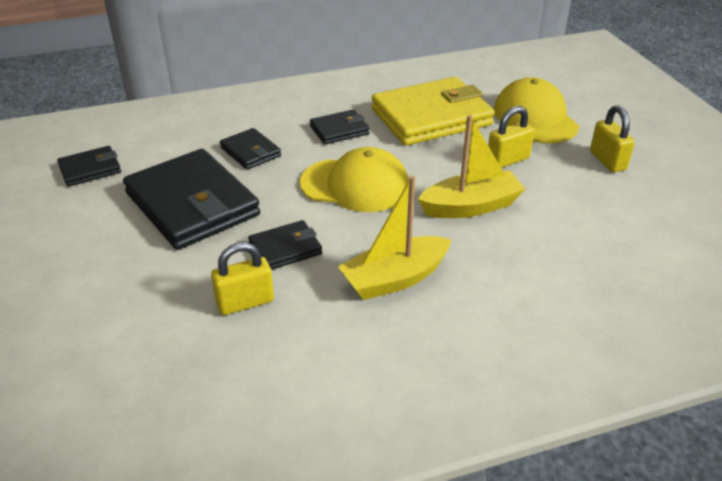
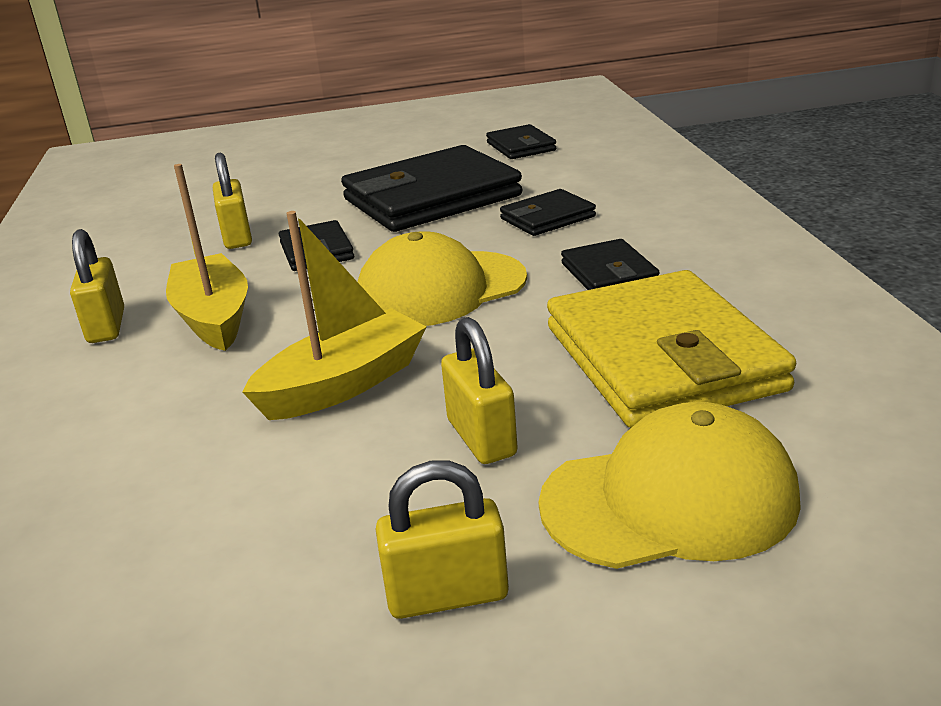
camera: 100 degrees right, 10 degrees down
(355, 185) = (441, 289): yellow cap -> yellow cap turned 45 degrees clockwise
(410, 336) = (106, 326): none -> yellow padlock
(471, 206) = (343, 384): yellow boat -> yellow boat turned 120 degrees counterclockwise

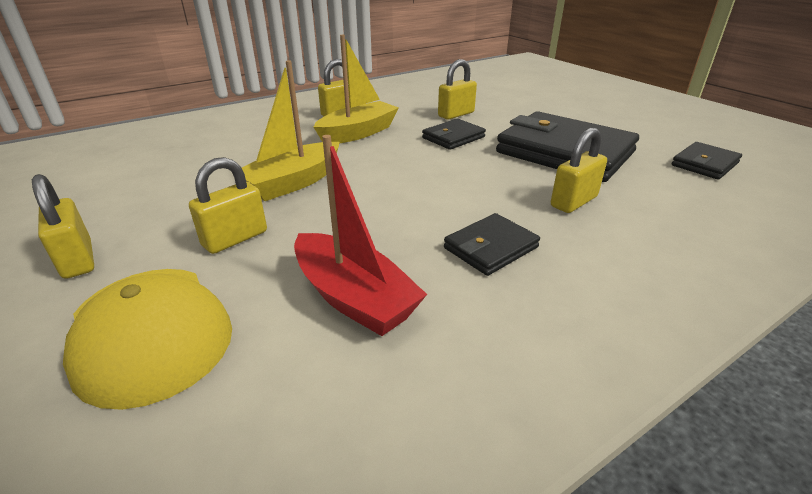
camera: 65 degrees right, 5 degrees up
(343, 384) = (293, 182): yellow boat -> yellow boat turned 105 degrees clockwise
(441, 289) = (424, 185): yellow cap -> none
(547, 218) = (573, 202): black wallet -> yellow padlock
(662, 358) = (354, 298): yellow wallet -> red boat

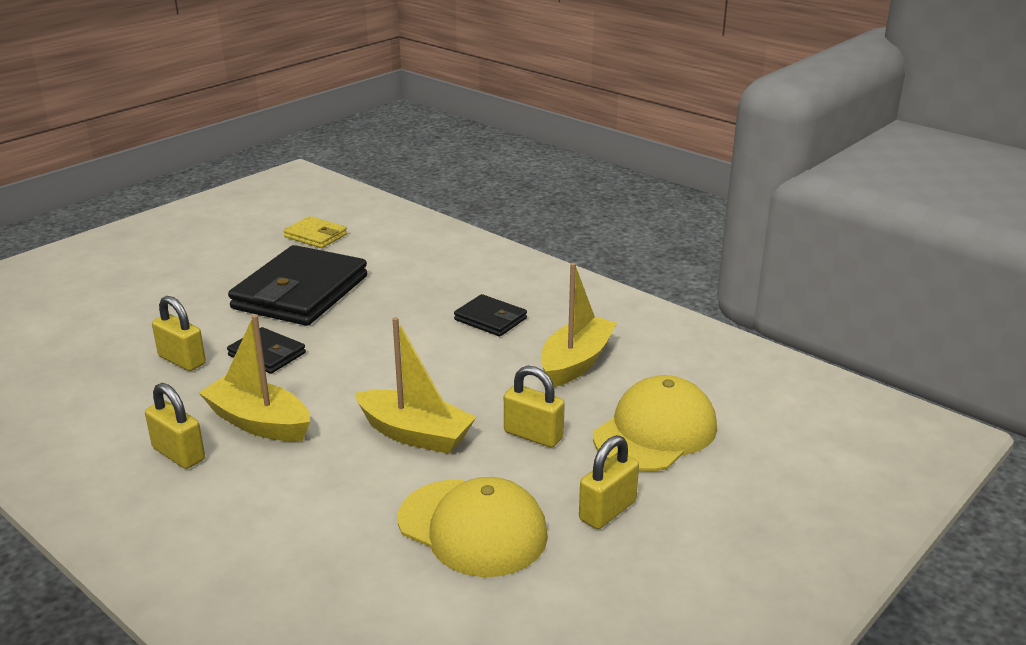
camera: 105 degrees left, 5 degrees down
(151, 193) = (473, 527): none -> yellow cap
(354, 298) = (576, 362): red boat -> yellow boat
(573, 202) = (405, 289): yellow padlock -> none
(704, 164) = (316, 236): black wallet -> yellow wallet

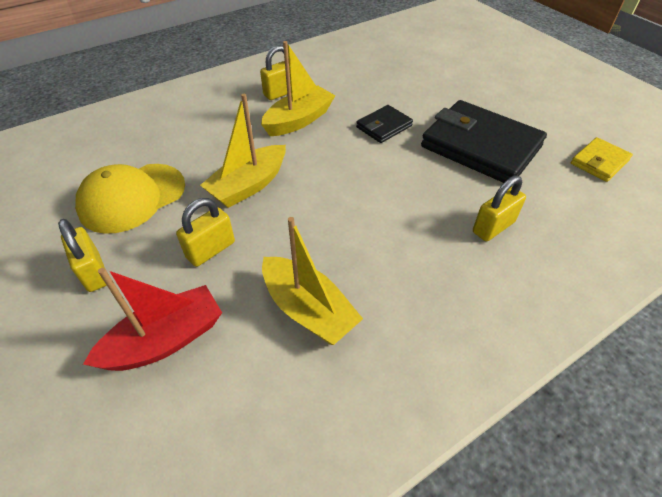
camera: 105 degrees right, 20 degrees up
(182, 360) = (386, 94): yellow padlock -> yellow padlock (493, 227)
(490, 319) = (411, 259): black wallet -> none
(655, 431) = (165, 340): yellow cap -> red boat

